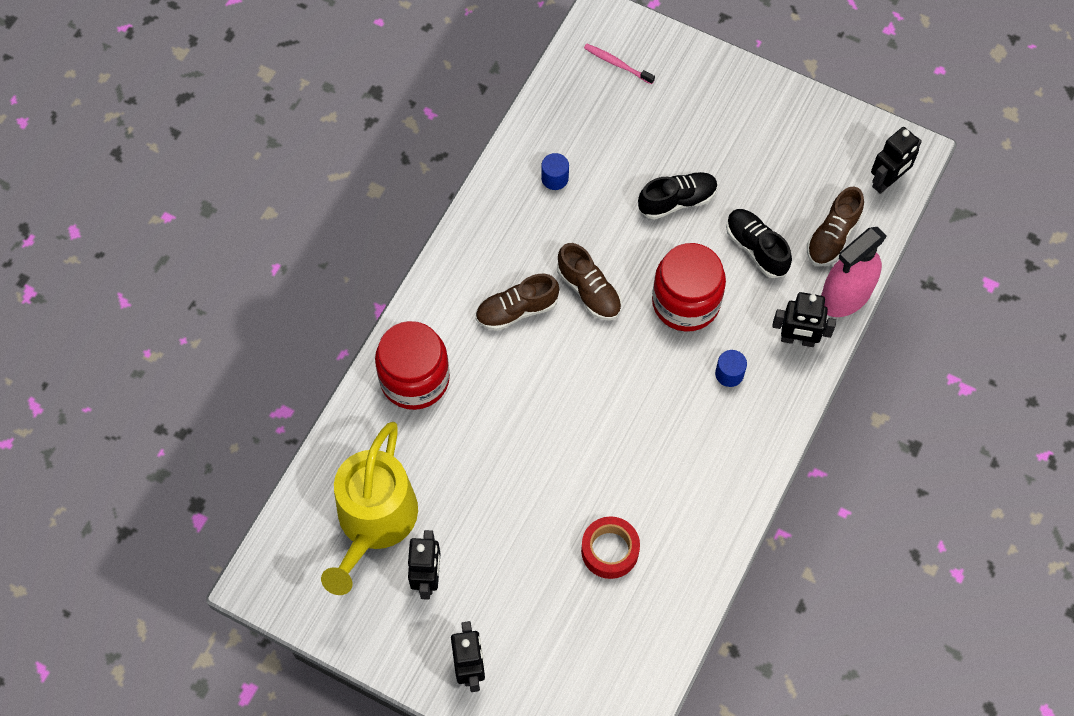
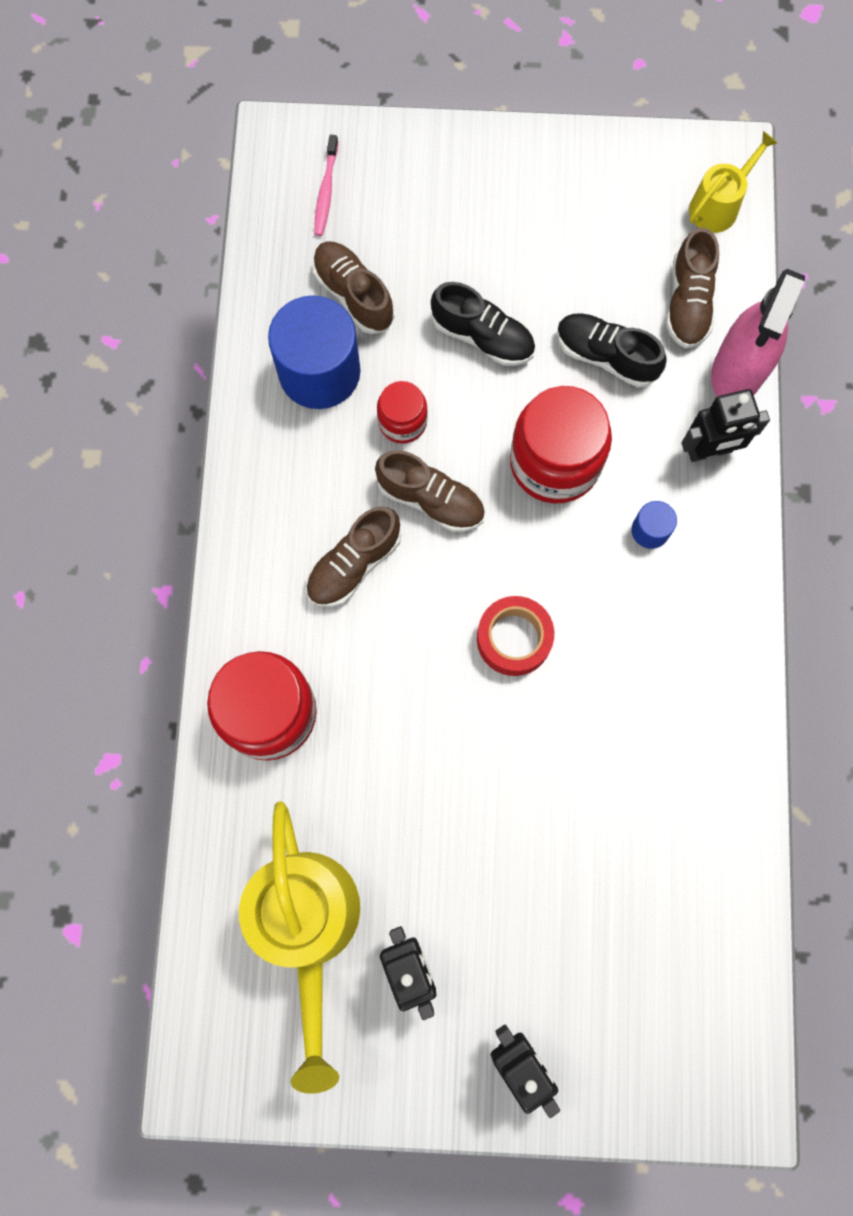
camera: 25 degrees left, 10 degrees up
(555, 178) = (319, 372): blue cylinder -> blue cylinder, size x2.22
(595, 233) = (402, 422): none -> red jar
(602, 138) = (353, 295): none -> brown shoe
(610, 550) = (616, 825): red tape -> red tape (514, 639)
(617, 64) = (326, 191): pink toothbrush -> pink toothbrush turned 90 degrees counterclockwise
(677, 201) = (483, 337): black shoe -> black shoe turned 75 degrees clockwise
(887, 181) = (718, 206): black robot -> yellow watering can

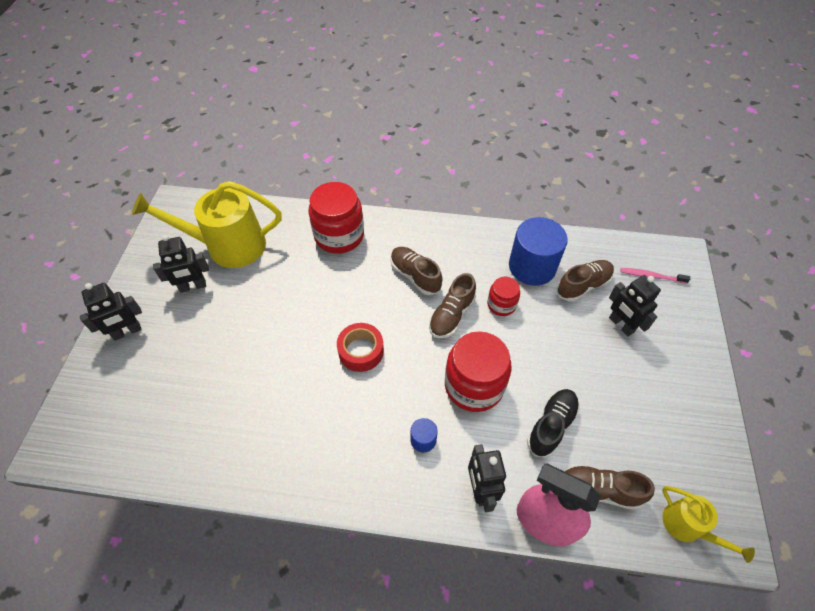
camera: 95 degrees right, 20 degrees down
(425, 247) = (621, 325): none -> black robot
(483, 337) = (560, 352): black shoe -> none

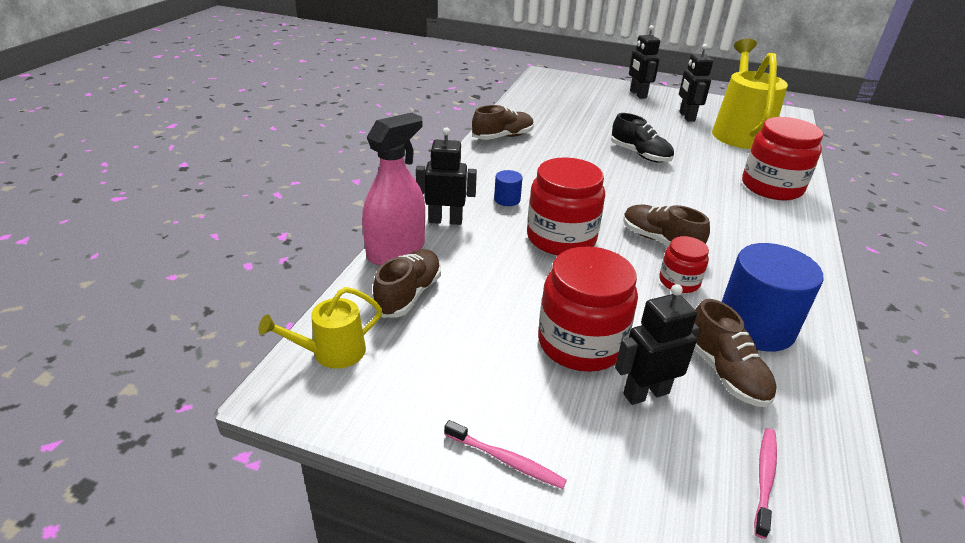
camera: 100 degrees right, 20 degrees down
(361, 351) = (612, 181): red tape -> none
(415, 276) = (719, 226): brown shoe -> brown shoe (503, 137)
(551, 426) = (497, 280): black shoe -> black shoe (640, 155)
(595, 362) = (580, 343): none -> red jar
(708, 391) = (506, 460): none -> pink toothbrush

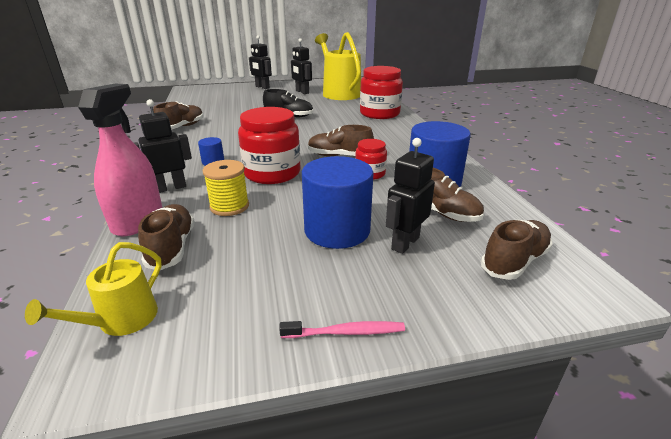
camera: 30 degrees left, 5 degrees down
(488, 267) = (229, 206): none -> yellow spool
(580, 343) = (337, 230): red jar -> blue cylinder
(765, 478) = (514, 261): pink toothbrush -> brown shoe

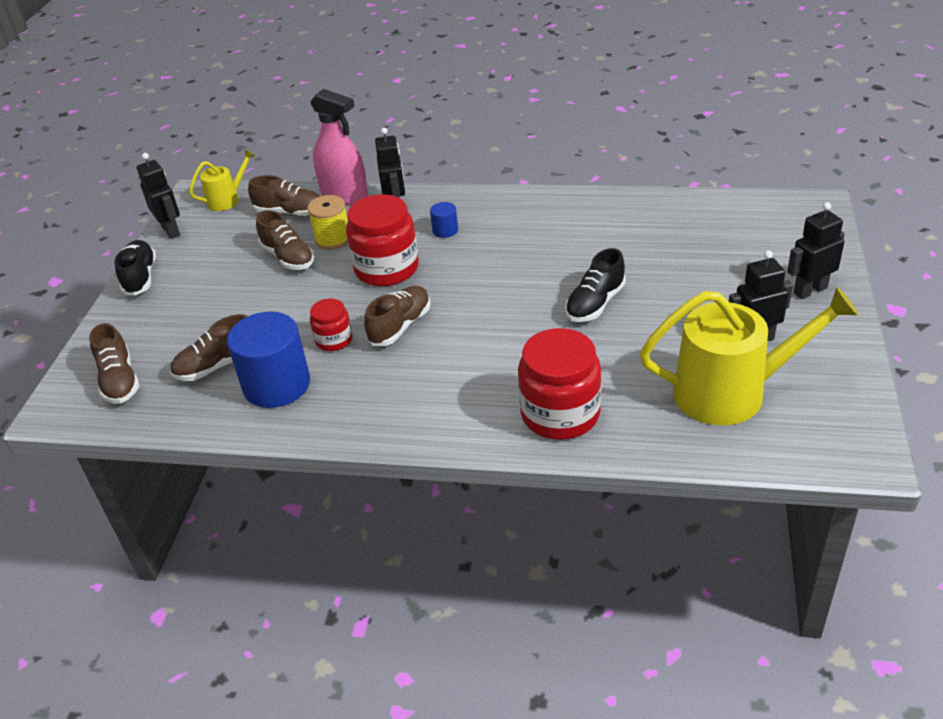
camera: 115 degrees right, 10 degrees up
(121, 320) = (227, 199): yellow watering can -> yellow watering can turned 90 degrees clockwise
(182, 127) = (584, 206): brown shoe -> brown shoe (288, 257)
(337, 230) = (245, 294): blue cylinder -> none
(346, 332) = (140, 277): pink toothbrush -> black shoe
(405, 243) = (195, 327): black robot -> black robot (171, 230)

